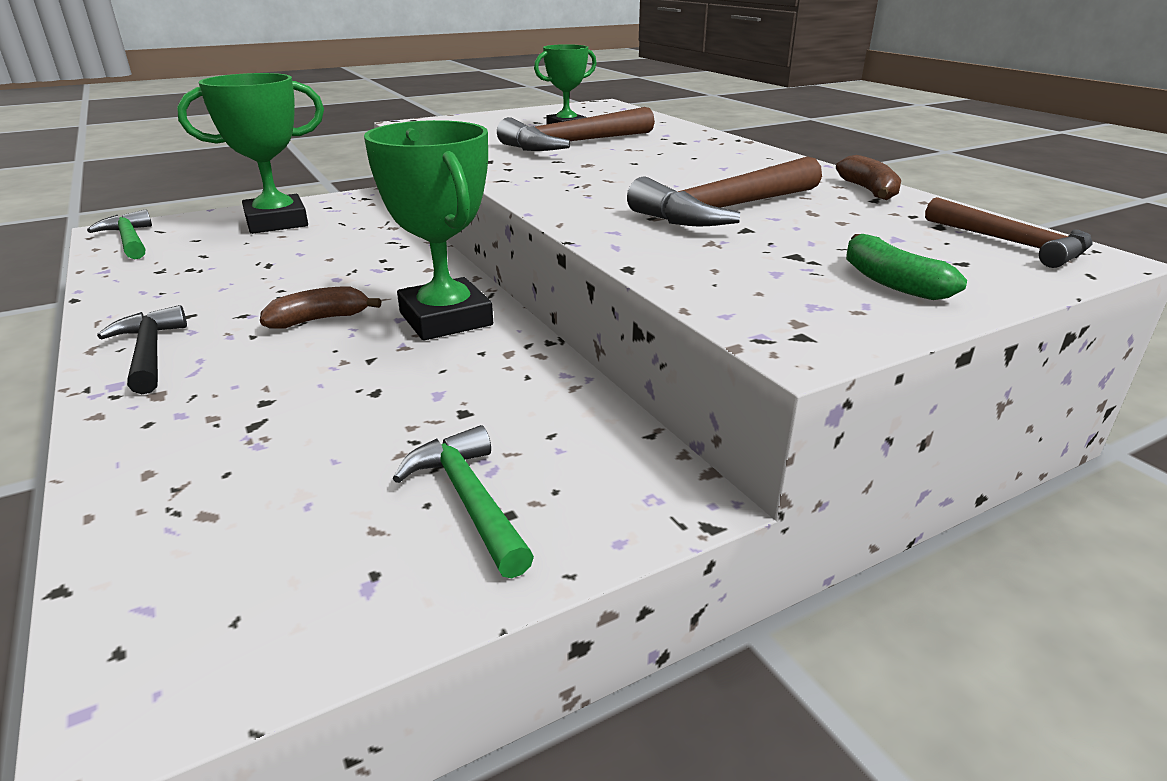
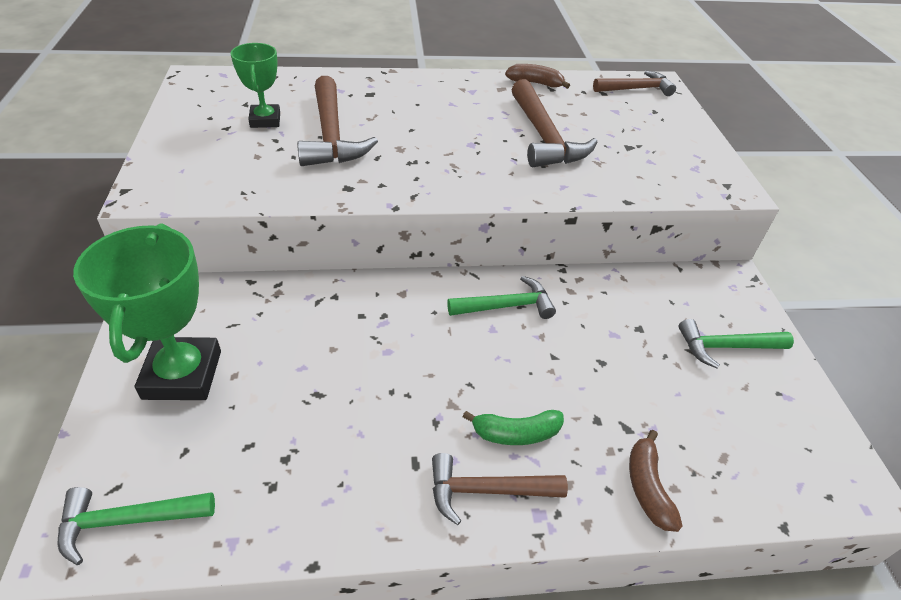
camera: 70 degrees left, 15 degrees up
(149, 353) = (487, 490): black hammer -> brown hammer
(319, 319) = (472, 374): brown banana -> brown banana (647, 487)
(446, 319) = (506, 306): green trophy -> green hammer
(890, 282) = (673, 138): green banana -> green banana (516, 433)

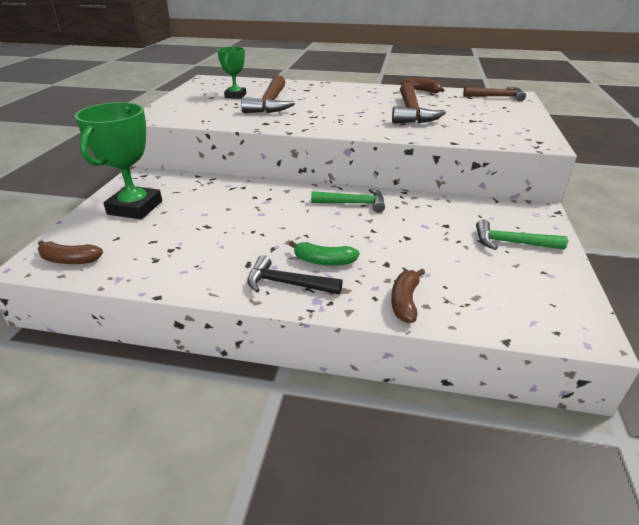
camera: 20 degrees right, 10 degrees down
(128, 521) = (69, 260): green hammer -> brown banana
(487, 490) = (287, 283): brown hammer -> black hammer

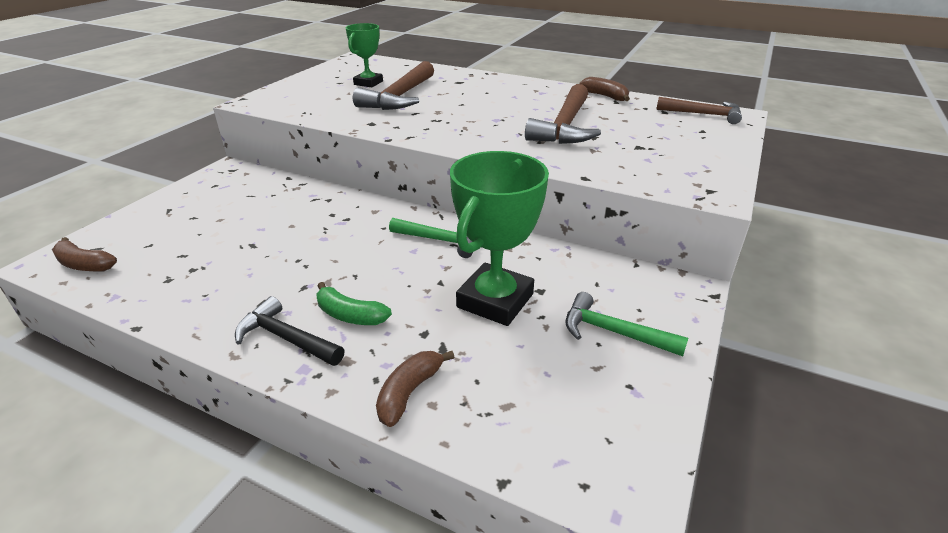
camera: 15 degrees right, 0 degrees up
(135, 208) = (194, 210): green trophy -> green trophy (495, 300)

